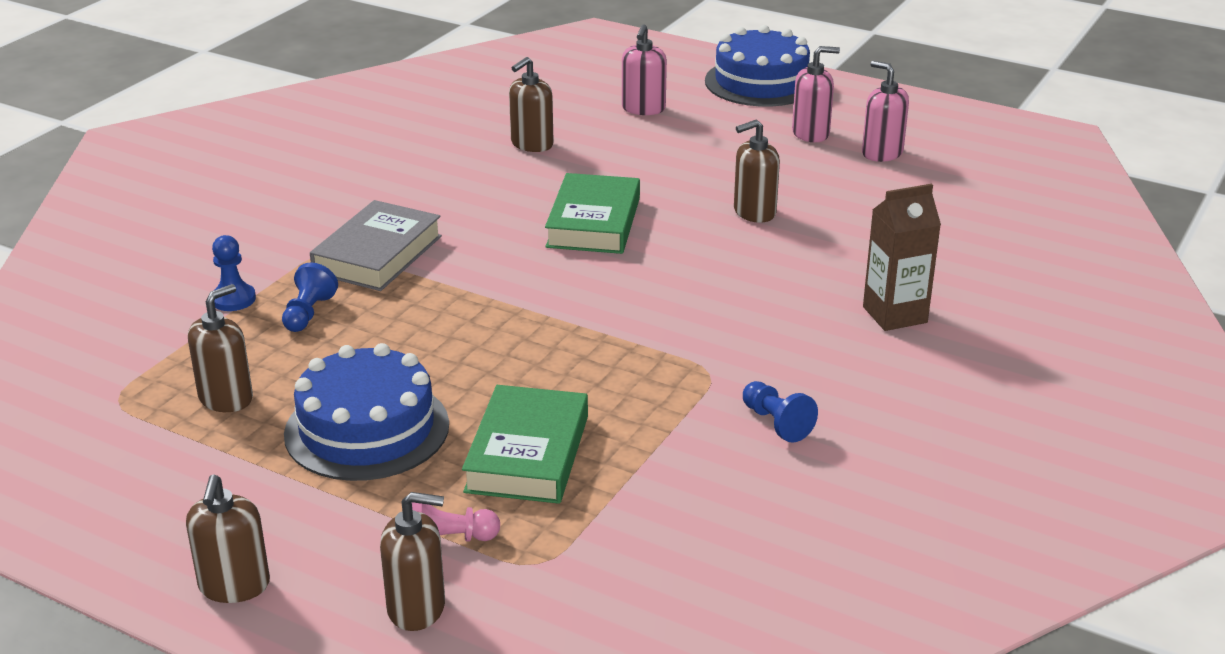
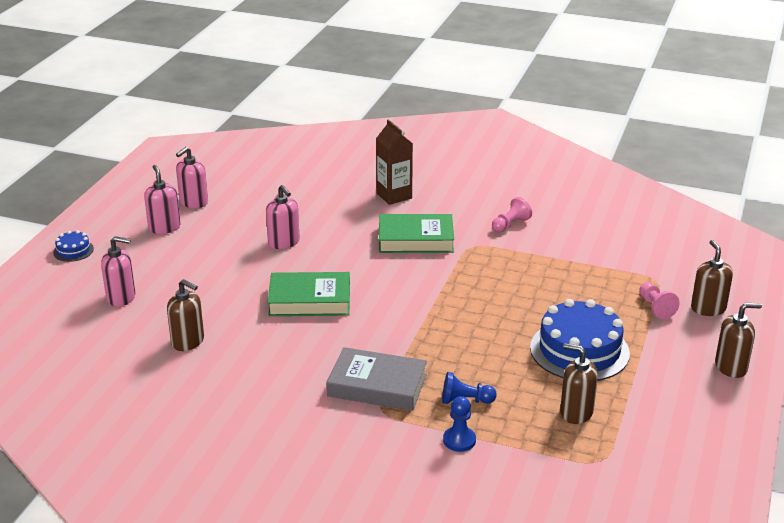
camera: 100 degrees left, 0 degrees up
(527, 454) = (573, 293): green book -> green book (415, 239)
(754, 212) = (284, 242): brown soap dispenser -> pink soap dispenser
(761, 82) = (73, 251): blue cake -> blue cake, size x0.45
(776, 423) = (510, 225): blue pawn -> pink pawn

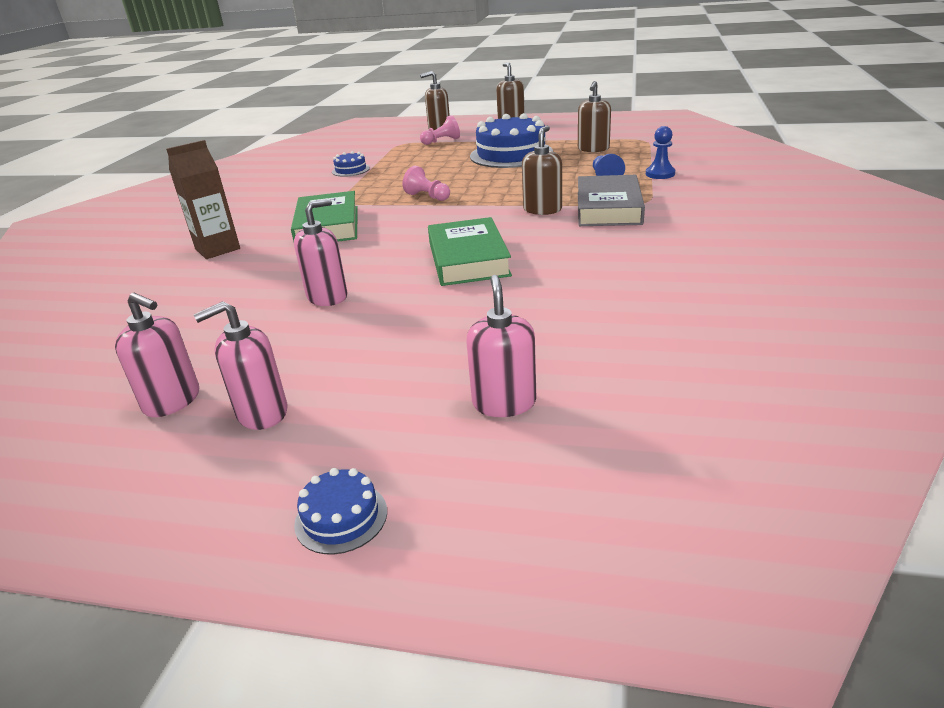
camera: 95 degrees left, 0 degrees up
(188, 341) = (594, 317): brown soap dispenser -> brown soap dispenser (542, 209)
(510, 225) = (303, 192): pink pawn -> pink pawn (427, 197)
(567, 248) = (350, 170): none -> blue cake

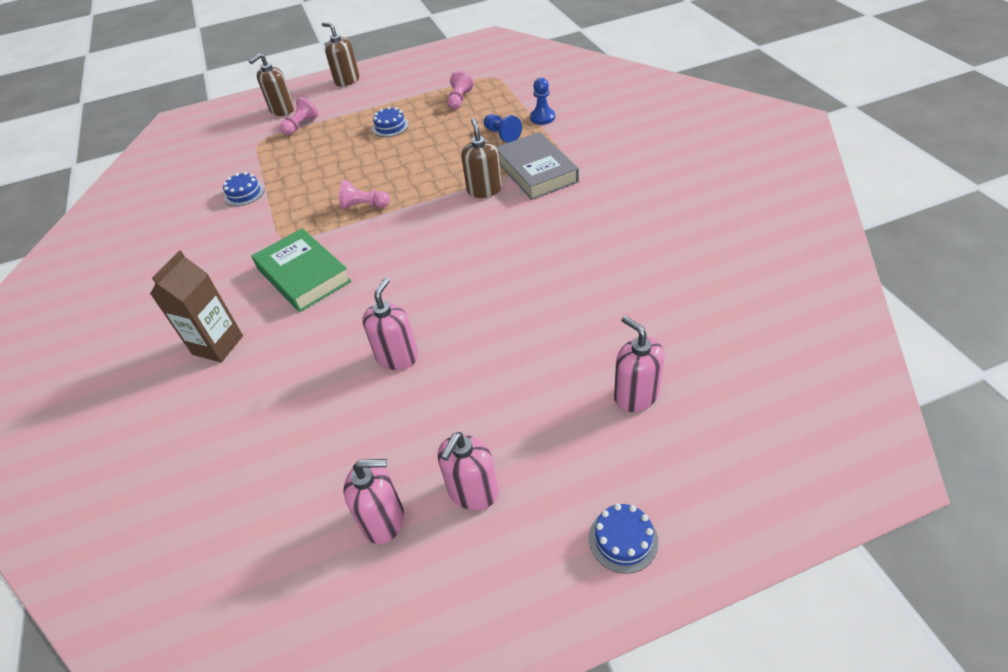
camera: 30 degrees left, 15 degrees up
(468, 259) = (476, 268): green book -> none
(511, 154) = (390, 126): blue cake -> blue cake, size x0.45
(593, 149) = (459, 100): brown soap dispenser -> pink pawn

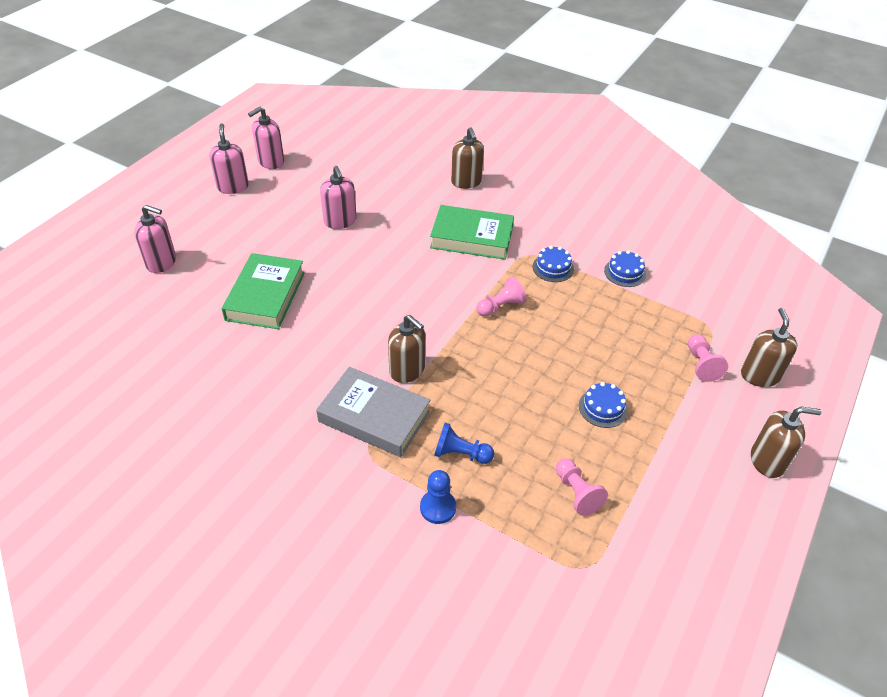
camera: 135 degrees right, 0 degrees up
(218, 345) = (466, 182): brown carton -> brown soap dispenser
(546, 298) = (265, 296): none -> green book
(623, 539) = (138, 200): blue cake -> blue cake (553, 268)

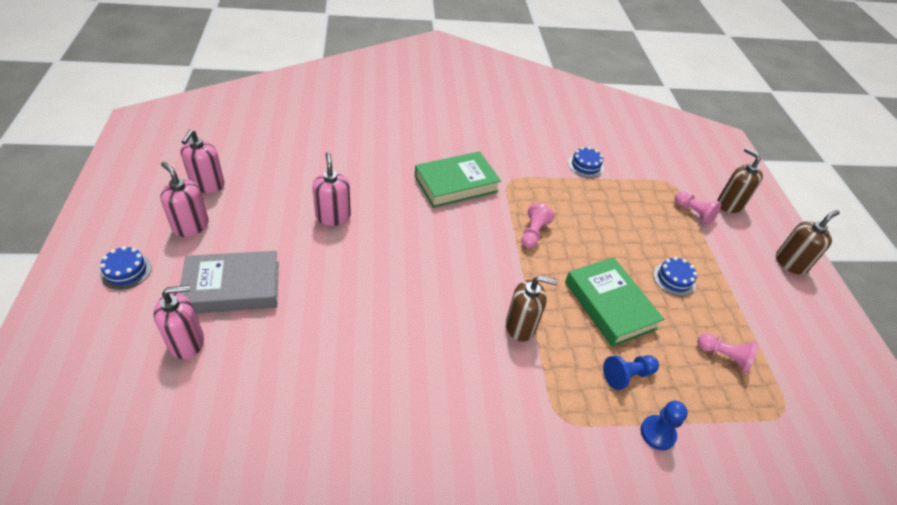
camera: 40 degrees left, 0 degrees up
(265, 296) = (333, 322): green book -> green book (610, 305)
(340, 221) = (333, 216): pink soap dispenser -> pink soap dispenser turned 135 degrees counterclockwise
(374, 416) = (536, 384): grey book -> grey book (232, 287)
(466, 182) = (405, 137): brown soap dispenser -> none
(553, 268) = (537, 183): blue cake -> blue cake (126, 271)

